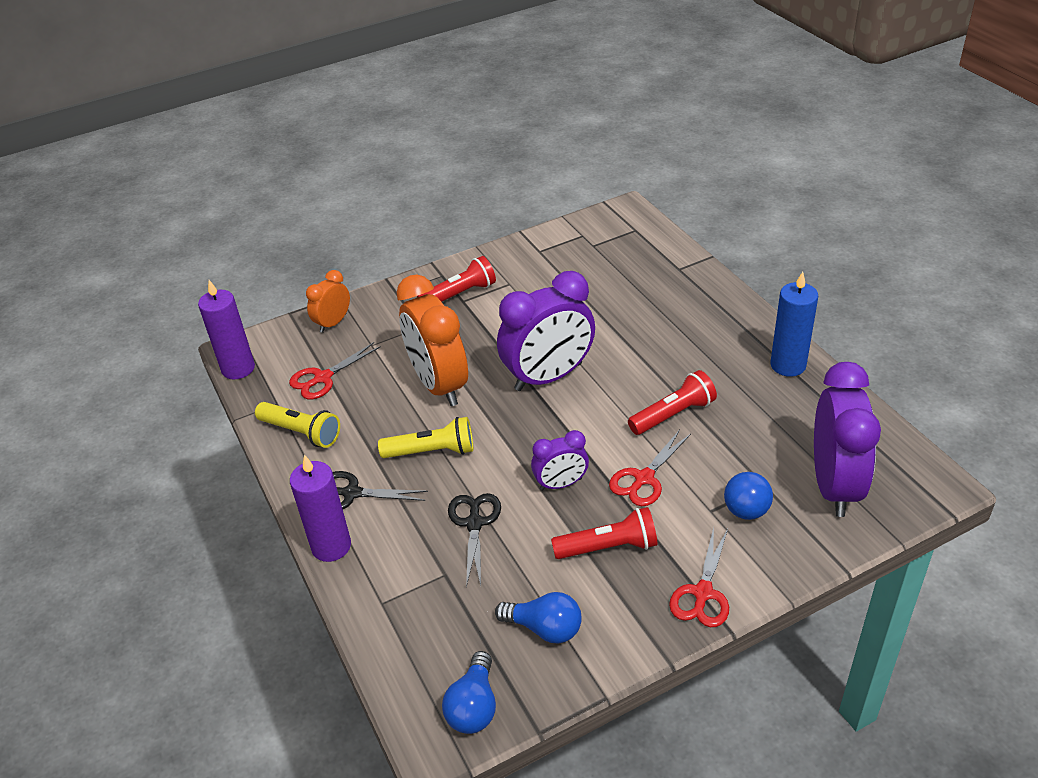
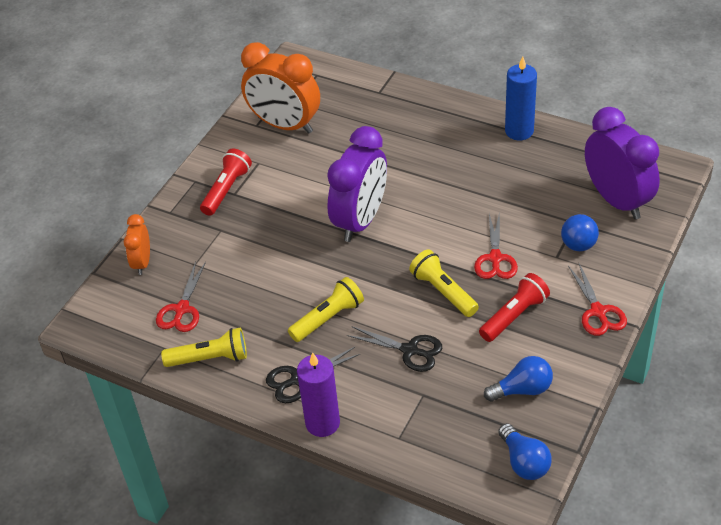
camera: 35 degrees left, 5 degrees up
(238, 368) = (98, 338): purple candle -> none
(439, 385) = (283, 268): orange clock -> orange clock (285, 125)
(474, 523) = (410, 350): black scissors -> black scissors turned 150 degrees clockwise
(561, 484) = (443, 292): purple clock -> yellow flashlight
(673, 414) = (474, 204): red flashlight -> none

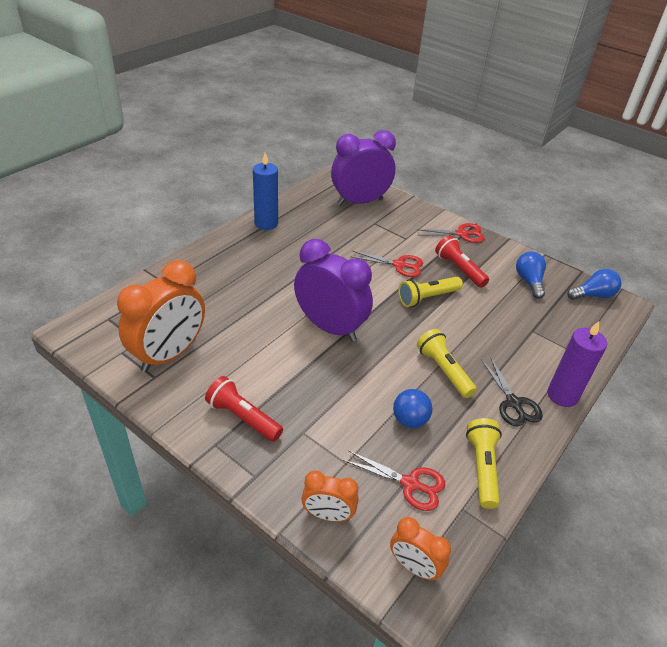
camera: 85 degrees left, 5 degrees down
(105, 321) = (414, 567): none -> orange clock
(410, 350) = (486, 328): black scissors -> none
(578, 245) = (397, 227): blue ball -> blue ball (409, 420)

